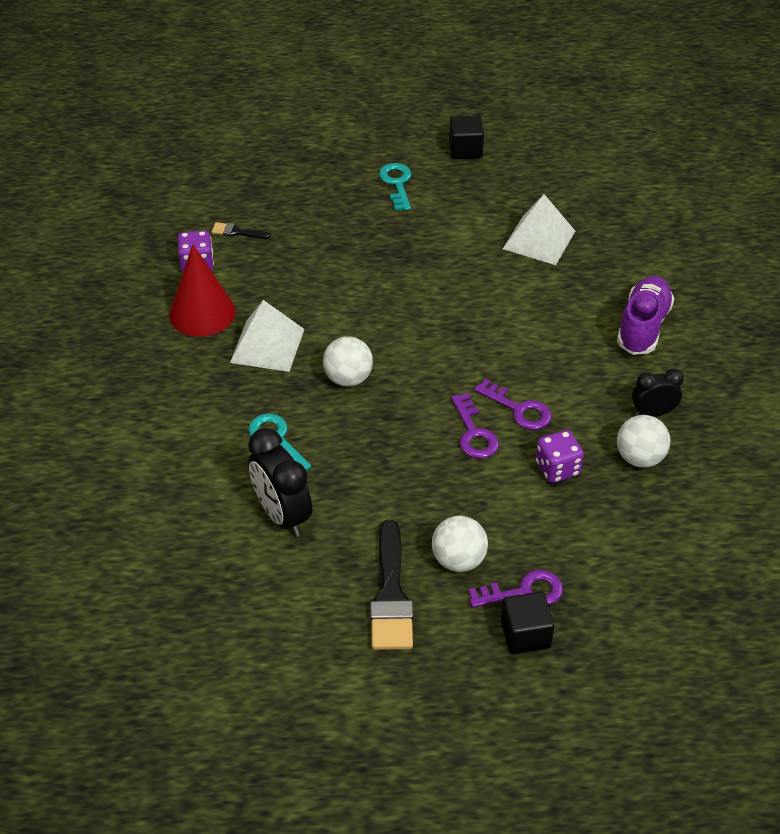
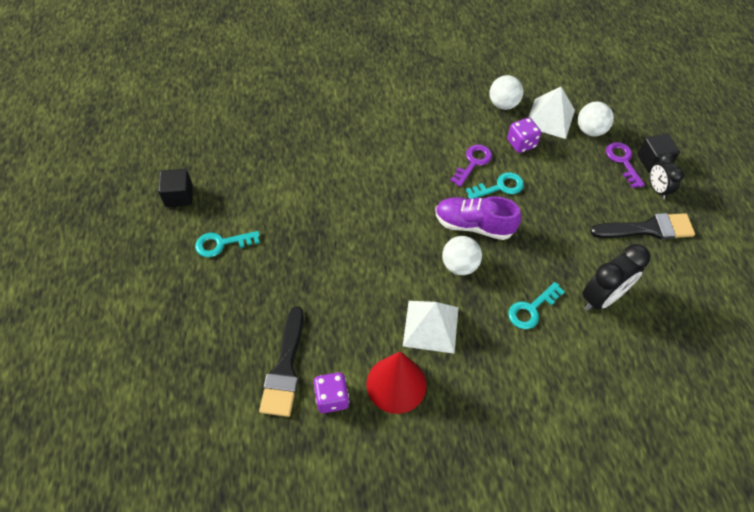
camera: 95 degrees left, 10 degrees up
(237, 232) = (285, 368): black brush -> black brush, size x2.08
(458, 560) = (609, 194): white ball -> white ball (590, 130)
(474, 433) = (499, 187): purple key -> turquoise key
(539, 239) = (296, 149): white pyramid -> white pyramid (549, 118)
(643, 327) = (386, 97): purple shoe -> purple shoe (474, 225)
(653, 413) = (464, 96): black clock -> black clock (657, 189)

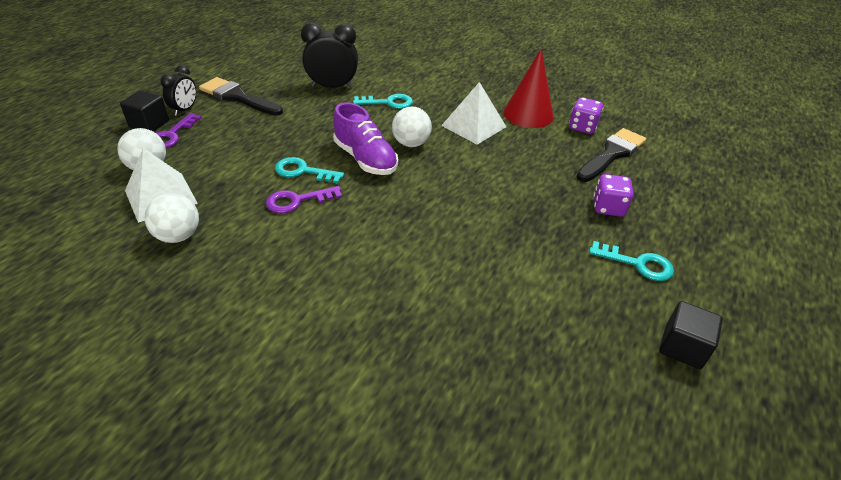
camera: 145 degrees left, 15 degrees down
(521, 144) = (227, 191): purple dice -> purple dice (608, 208)

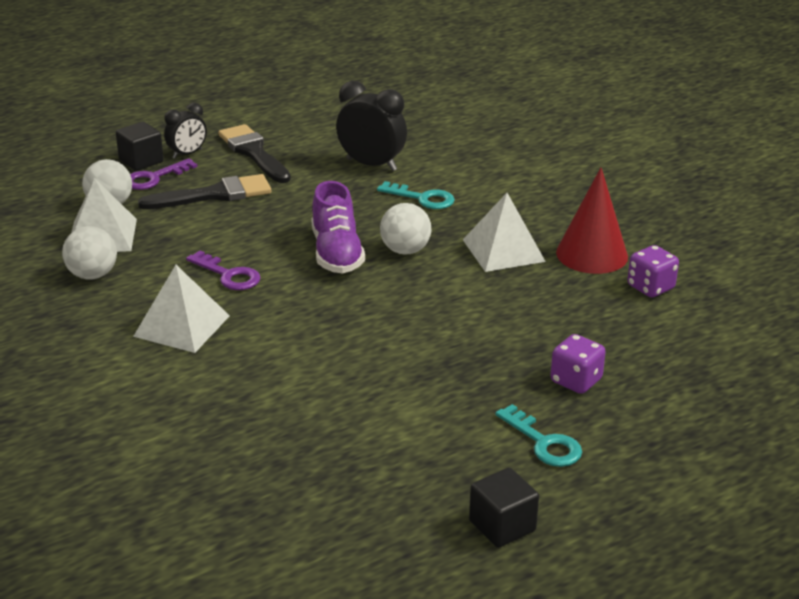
camera: 30 degrees right, 10 degrees down
(294, 258) = (182, 326): none -> white pyramid
(297, 201) = (228, 275): purple key -> purple key turned 150 degrees counterclockwise
(303, 171) = (258, 248): turquoise key -> none
(612, 154) = (653, 328): black brush -> black brush (214, 195)

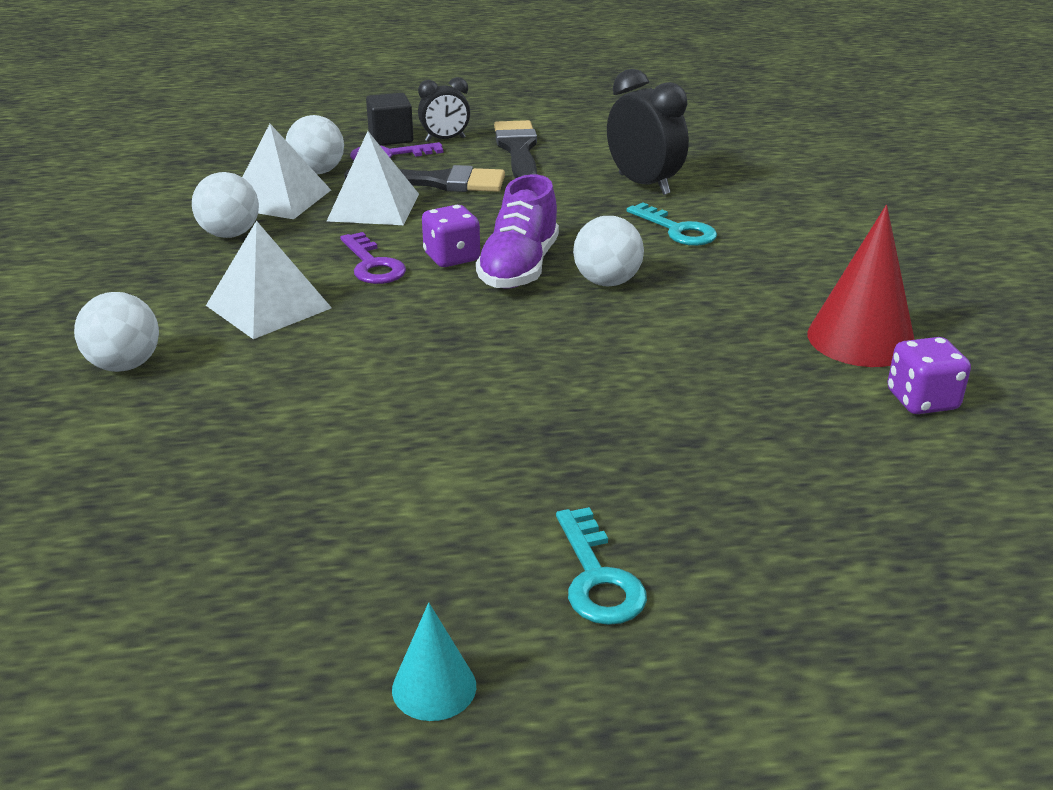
camera: 25 degrees right, 0 degrees up
(119, 395) = (124, 365): none -> white ball
(502, 526) = (434, 687): black cube -> turquoise cone
(503, 250) = (737, 308): white pyramid -> white pyramid (373, 207)
(576, 381) = (714, 501): purple dice -> purple dice (452, 258)

